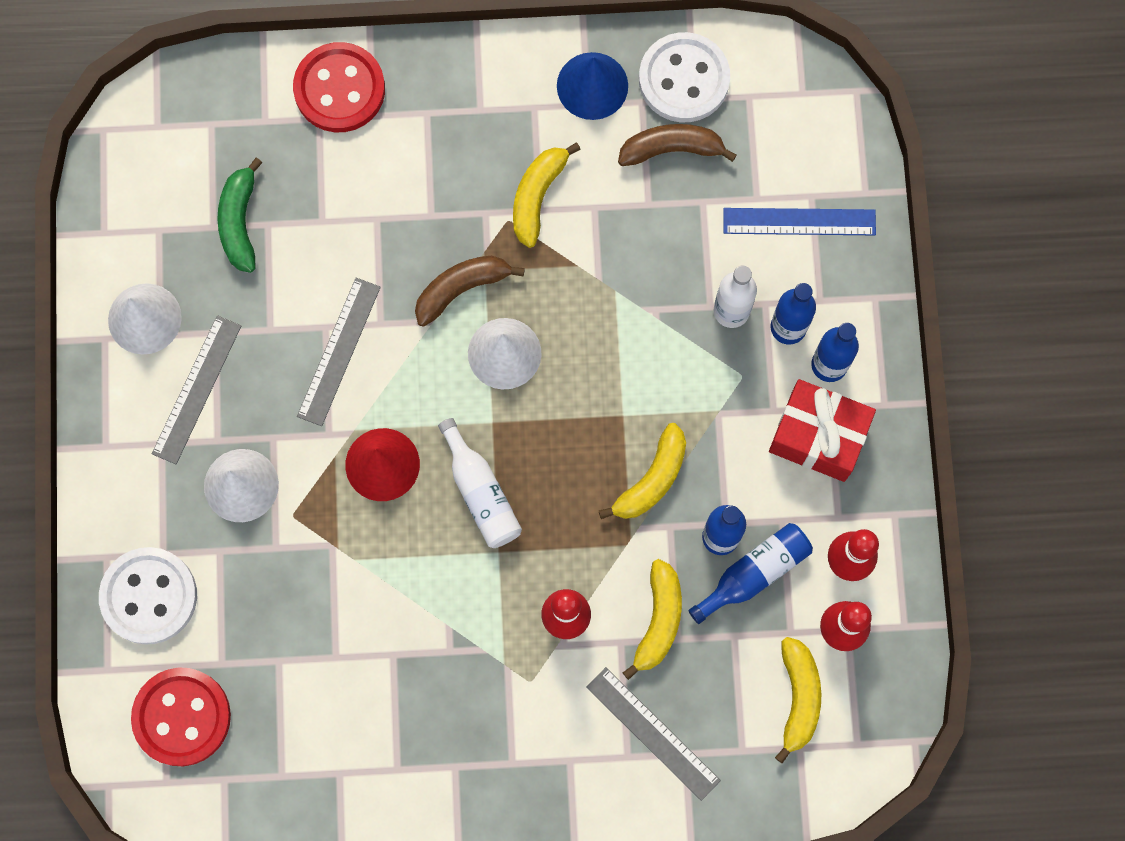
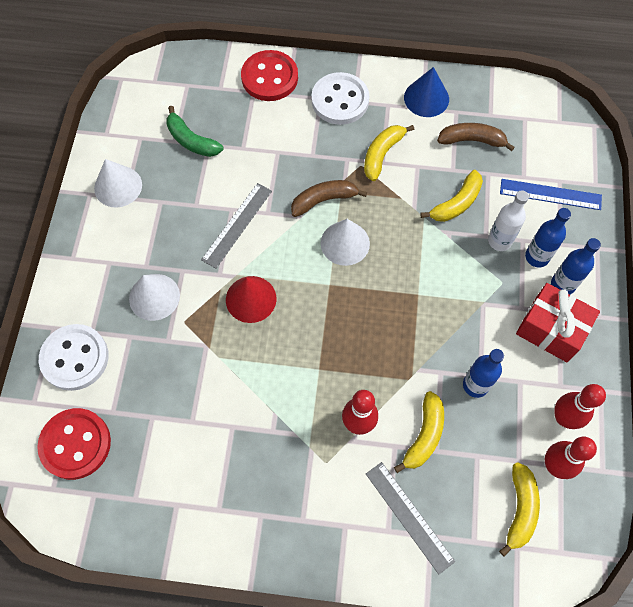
camera: 10 degrees right, 10 degrees down
(196, 389) = (140, 233): grey ruler -> none
(240, 222) = (191, 140): green banana -> green banana turned 60 degrees counterclockwise
(481, 492) = (313, 328): white bottle -> none
(652, 479) = (432, 339): yellow banana -> yellow banana (456, 203)
(684, 79) = (484, 103): white button -> white button (340, 100)
(754, 573) = (496, 414): blue bottle -> none

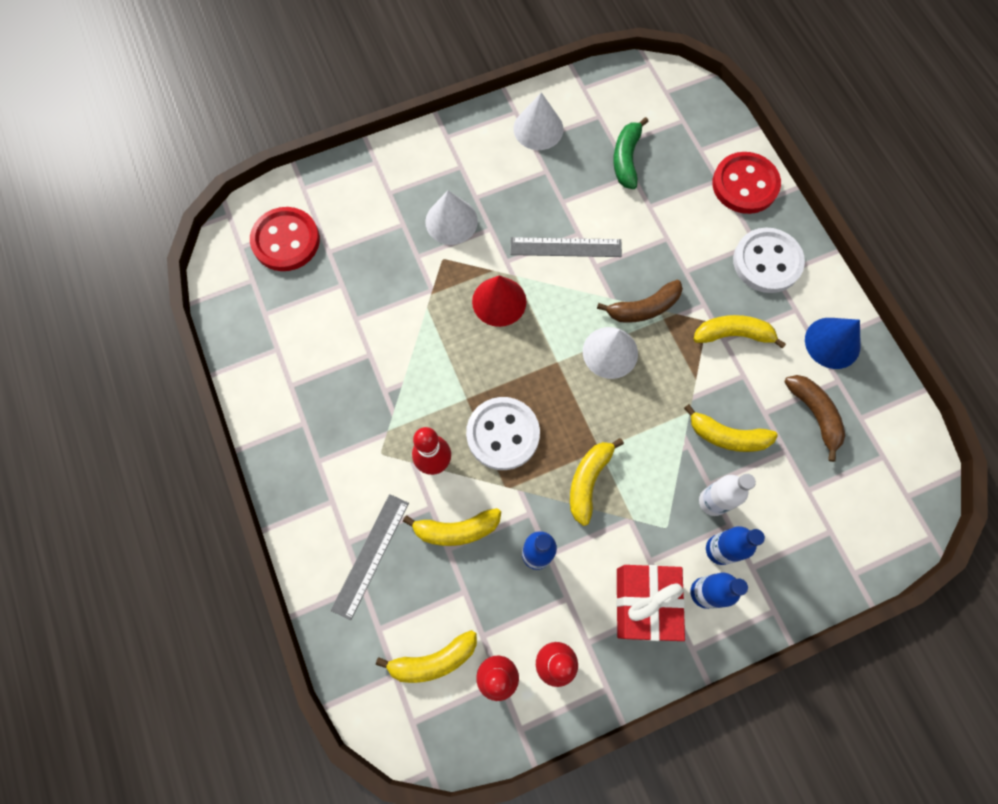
camera: 60 degrees right, 5 degrees up
(75, 358) = (358, 194): white button -> white button (503, 434)
(324, 200) = (643, 308): brown banana -> brown banana turned 120 degrees clockwise
(438, 316) = (588, 481): none -> yellow banana
(550, 194) = (806, 529): blue ruler -> none

